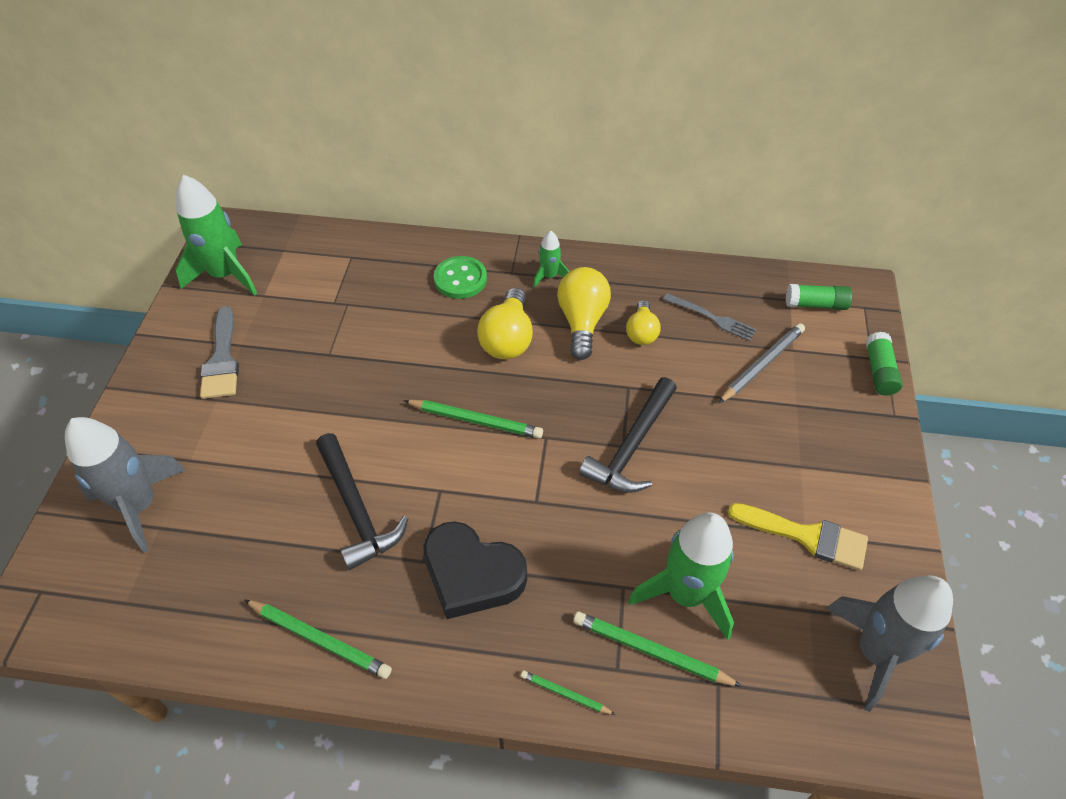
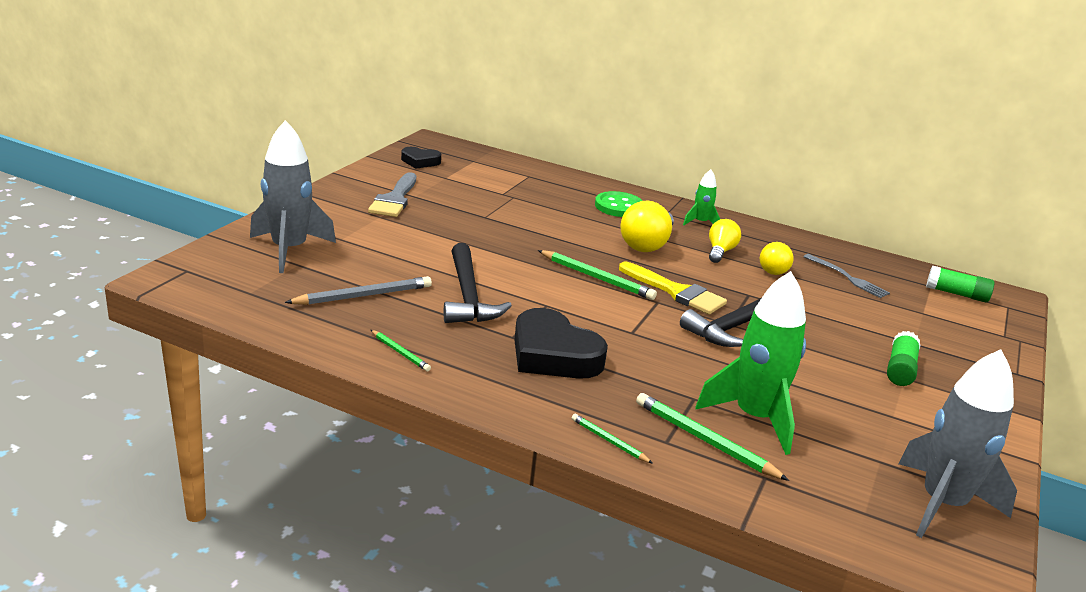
camera: 15 degrees right, 25 degrees down
(225, 274) = (420, 161): green rocket -> black heart
(320, 639) = (400, 352): green pencil -> green pencil, size x0.56
(582, 322) = (720, 251): yellow light bulb -> yellow light bulb, size x0.63
(762, 364) = (887, 313): grey pencil -> grey pencil (363, 295)
(807, 536) = (894, 418): yellow brush -> yellow brush (676, 292)
(879, 371) = (1010, 345): green glue stick -> green glue stick (900, 369)

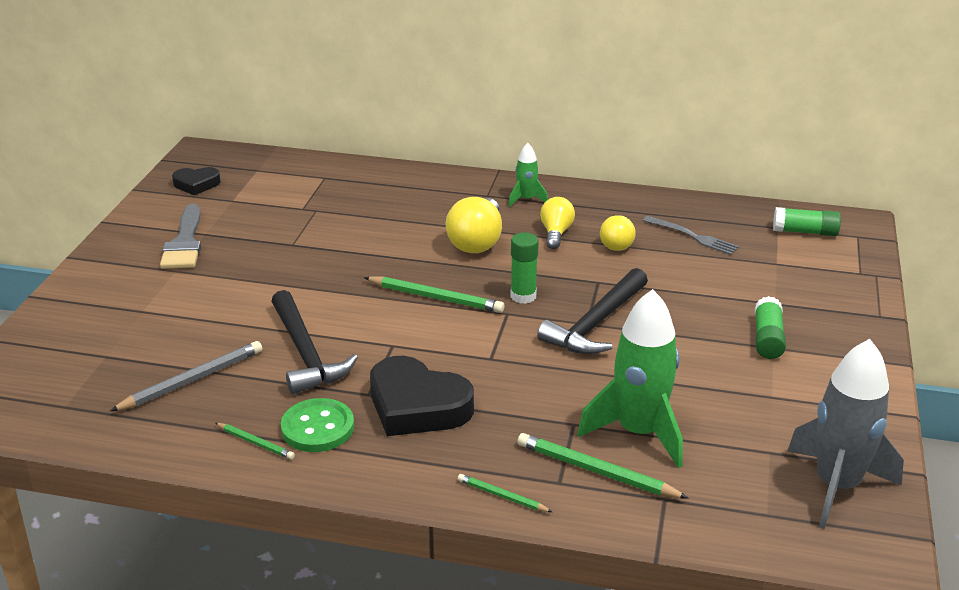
camera: 10 degrees left, 5 degrees up
(289, 250) = (89, 340): grey rocket -> none
(619, 206) = (434, 197): green button -> green button (317, 428)
(676, 292) = (523, 296): yellow brush -> green glue stick

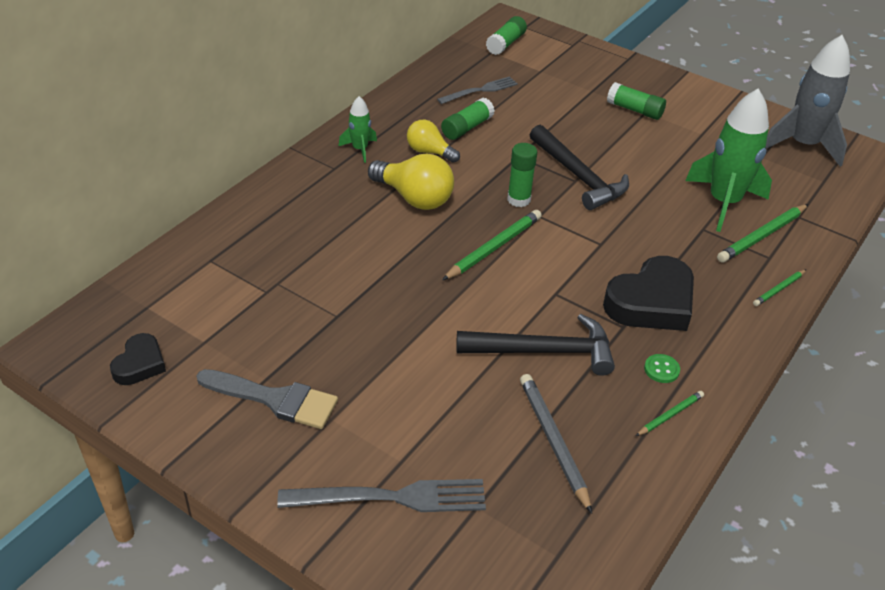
camera: 70 degrees left, 10 degrees up
(102, 315) = (391, 498): none -> grey fork
(317, 428) = (661, 369): green button -> green button, size x0.52
(617, 243) = (467, 128): yellow light bulb -> green glue stick

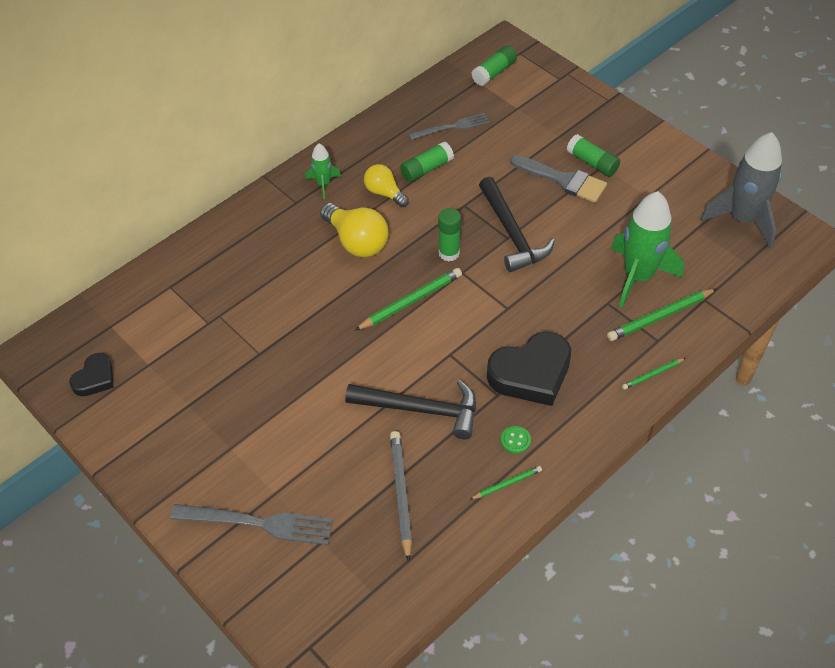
camera: 15 degrees right, 10 degrees up
(275, 399) = (191, 425): grey brush -> grey brush (563, 180)

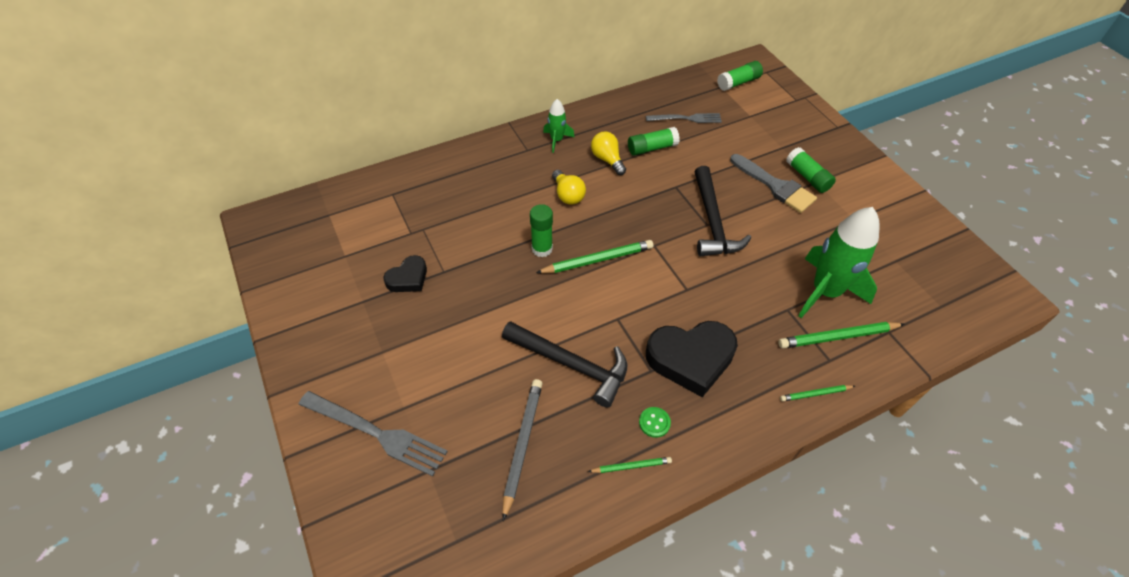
camera: 15 degrees right, 0 degrees up
(95, 378) = (295, 256): black heart -> black heart (408, 278)
(357, 241) = (568, 195): yellow light bulb -> yellow light bulb, size x0.63
(449, 253) = (648, 225): green glue stick -> green glue stick (542, 249)
(743, 219) = (947, 263): grey rocket -> none

